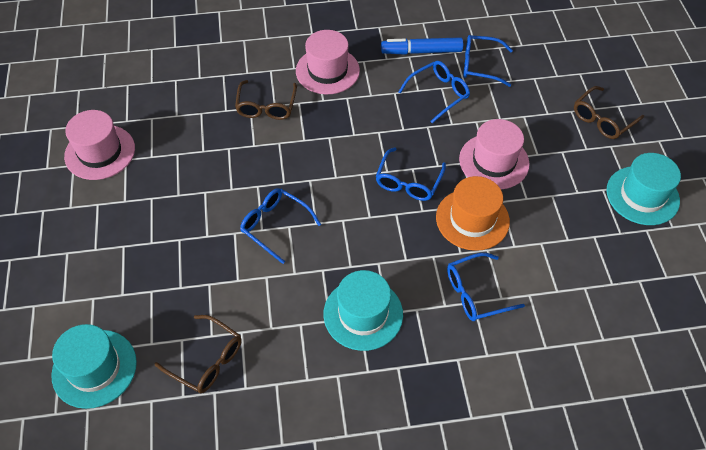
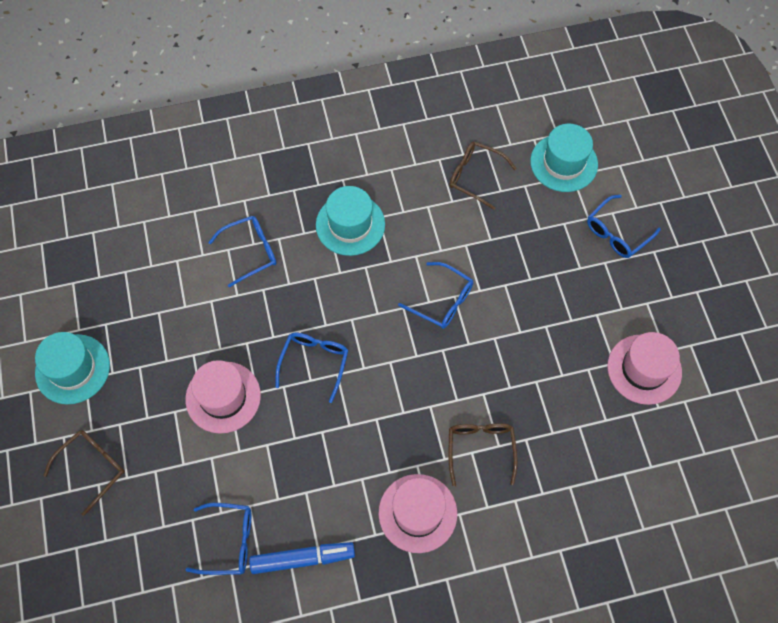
camera: 175 degrees right, 10 degrees up
(438, 94) = (281, 489): blue glasses -> blue glasses (617, 233)
(472, 219) = (250, 325): orange hat -> none

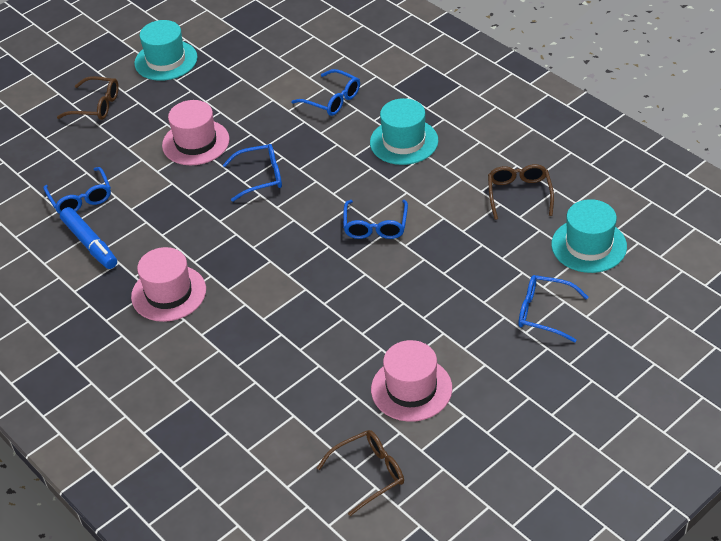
camera: 65 degrees right, 20 degrees down
(480, 449) = (252, 308): brown glasses -> brown glasses (369, 474)

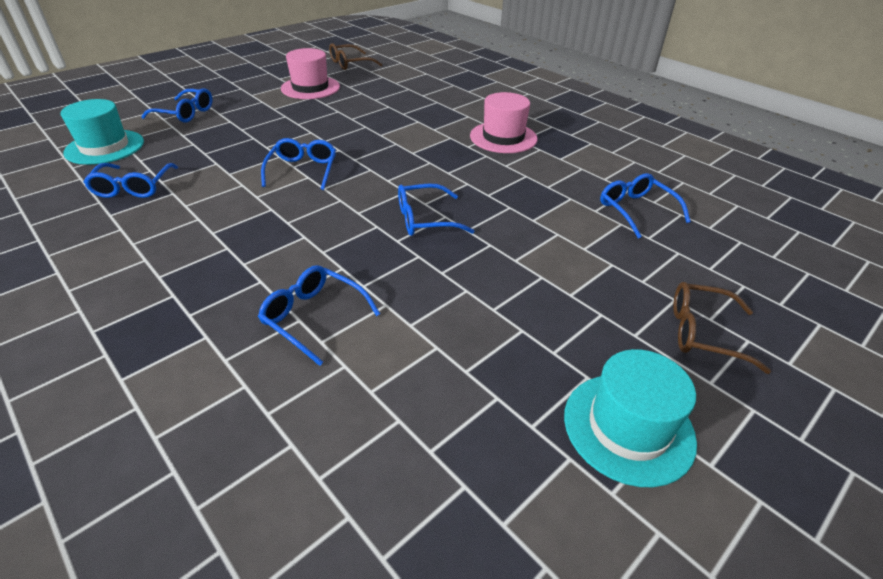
camera: 175 degrees right, 5 degrees down
(90, 244) = (598, 172): blue marker -> none
(195, 142) = (518, 265): pink hat -> none
(404, 141) = (232, 249): turquoise hat -> none
(519, 194) = (133, 187): brown glasses -> blue glasses

